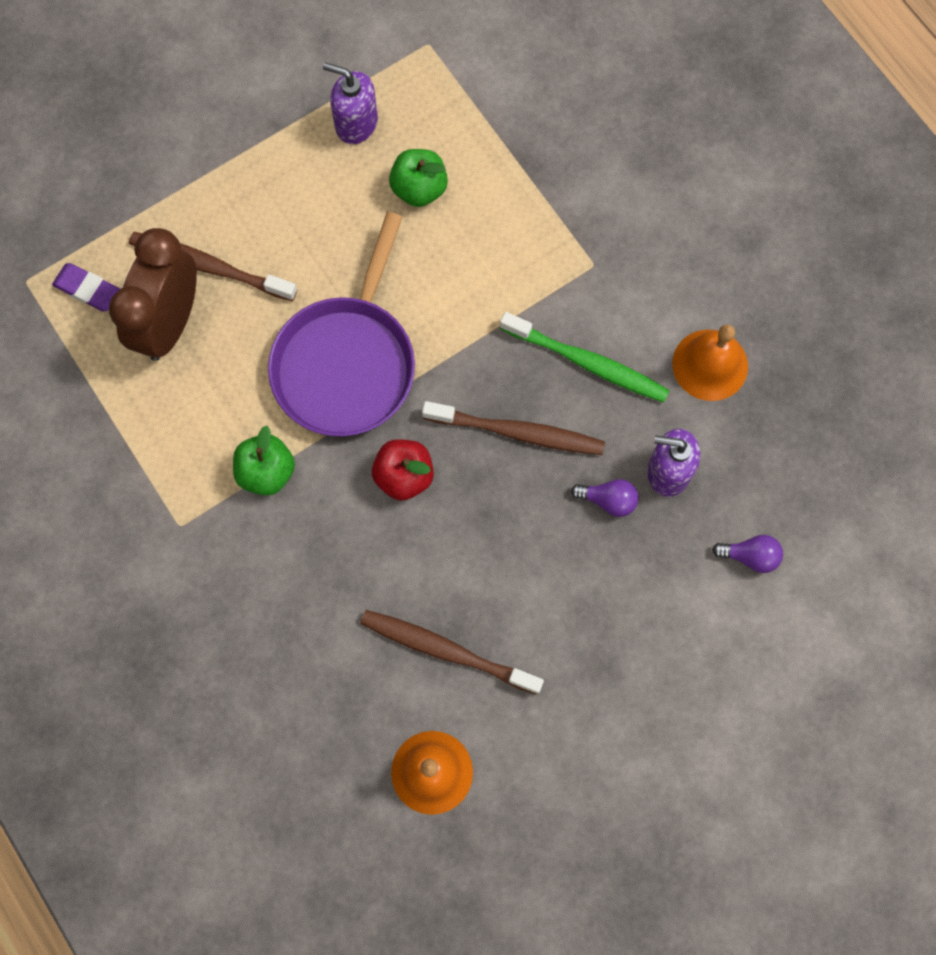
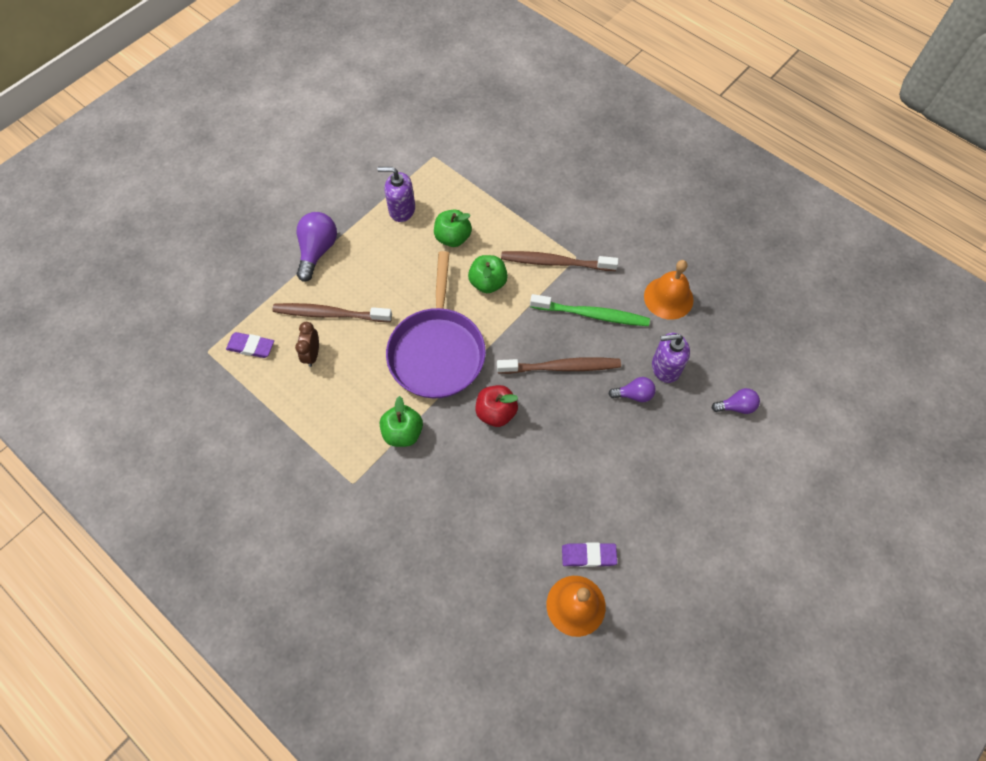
camera: 15 degrees left, 10 degrees down
(170, 323) = (312, 354): brown clock -> brown clock, size x0.48
(216, 161) = (317, 251): none -> purple light bulb
(446, 650) = (560, 519): brown toothbrush -> brown toothbrush (555, 262)
(450, 274) = (488, 283): none -> green apple
(470, 711) = (588, 555): none -> purple eraser

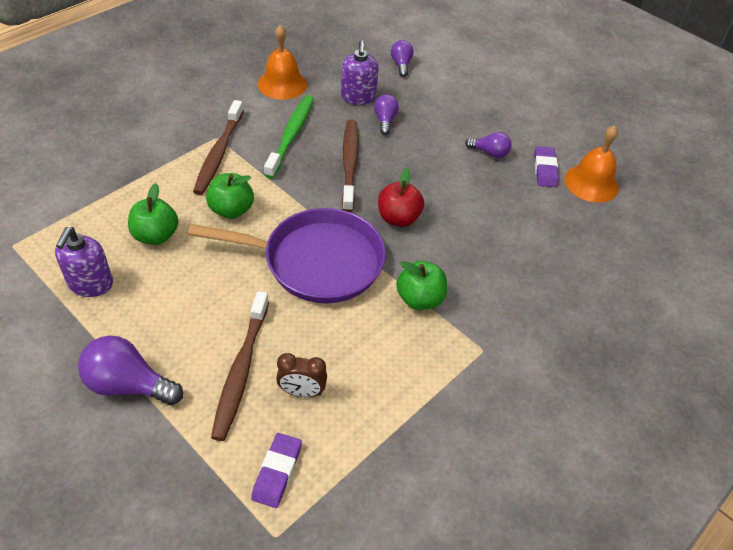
camera: 90 degrees left, 15 degrees down
(604, 498) = (489, 153): none -> purple light bulb

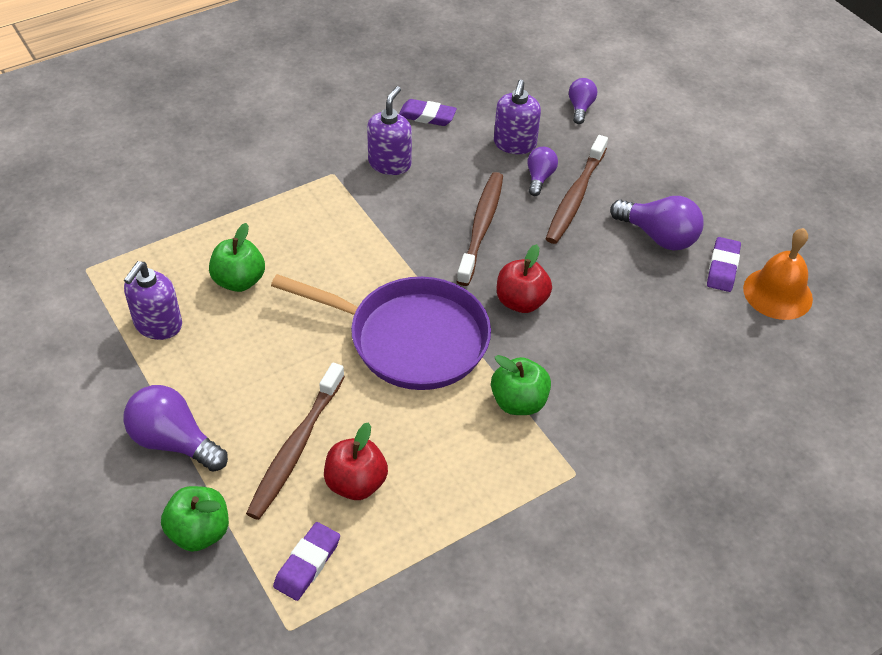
camera: 15 degrees right, 0 degrees up
(219, 153) = (331, 193): brown toothbrush -> brown toothbrush (575, 197)
(231, 210) = (329, 263): green apple -> green apple (199, 532)
(261, 124) = (390, 163): none -> purple soap dispenser
(282, 84) = (427, 116): orange bell -> purple eraser
(291, 135) = (421, 182): green toothbrush -> none
(302, 392) = (356, 483): brown clock -> red apple
(489, 153) = (658, 236): purple light bulb -> purple light bulb, size x1.69

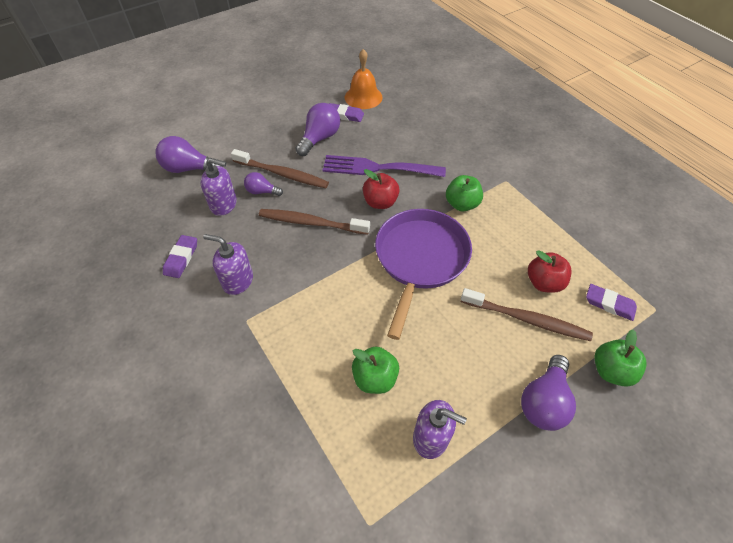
camera: 90 degrees left, 5 degrees up
(580, 108) = (188, 168): purple light bulb -> purple light bulb, size x1.69
(596, 303) = (378, 168): none -> purple fork

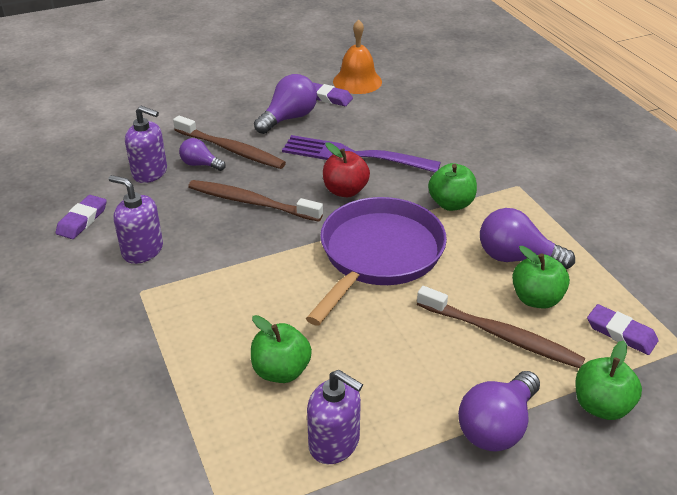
camera: 10 degrees right, 15 degrees down
(188, 168) = (119, 133): purple light bulb -> purple light bulb (516, 258)
(544, 283) = (536, 299): red apple -> green apple

